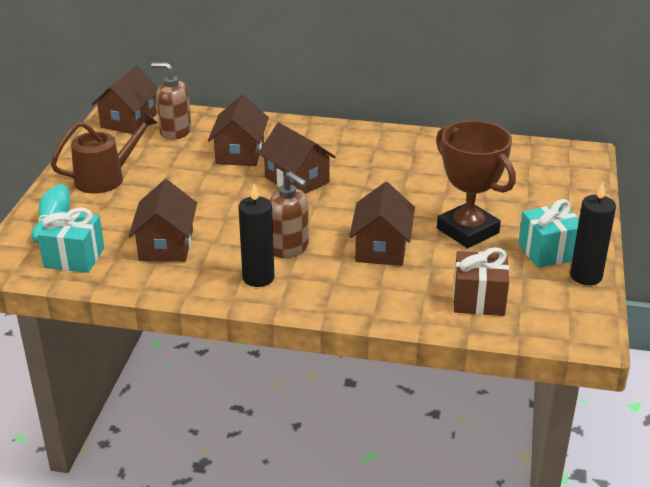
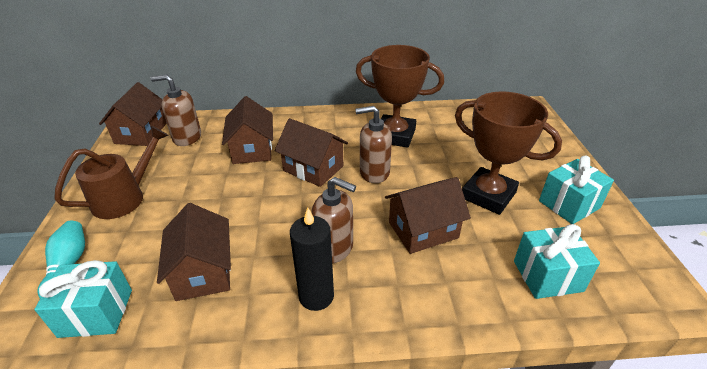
camera: 15 degrees left, 5 degrees up
(359, 193) = (374, 172): none -> brown soap dispenser
(381, 248) = (423, 230): brown house -> brown house turned 75 degrees clockwise
(401, 161) = (395, 135): none -> brown trophy
(478, 300) = (547, 276): brown gift -> turquoise gift
(586, 276) = (618, 225): black candle -> none

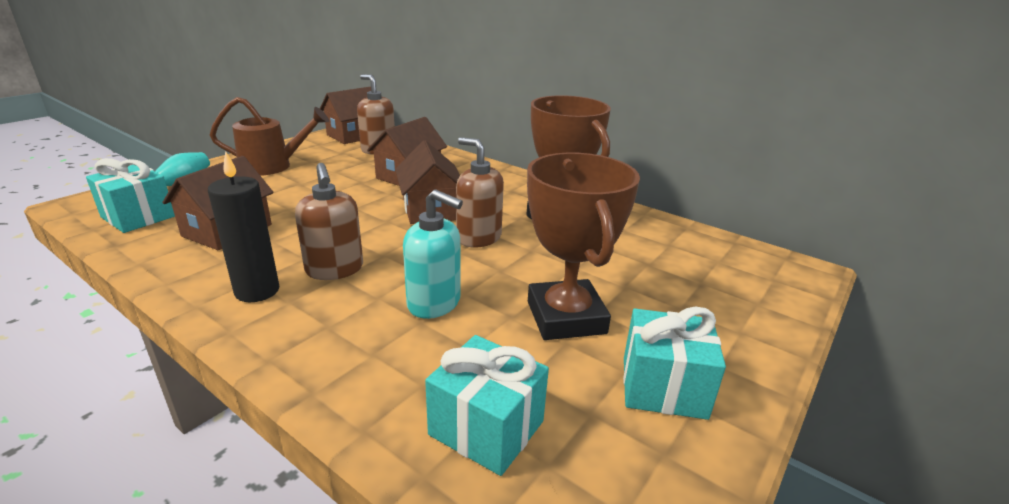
camera: 40 degrees right, 10 degrees down
(423, 230) = (434, 303): brown house -> turquoise soap dispenser

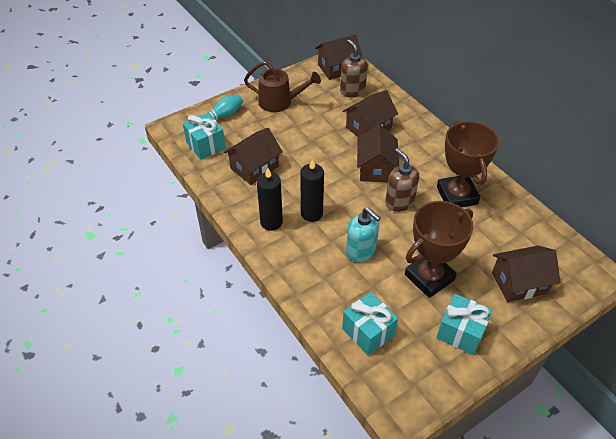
camera: 20 degrees right, 20 degrees up
(335, 269) = (311, 213): brown soap dispenser -> black candle
(566, 317) = (429, 277): brown trophy -> brown trophy turned 45 degrees clockwise
(708, 299) = (519, 283): none -> brown house

